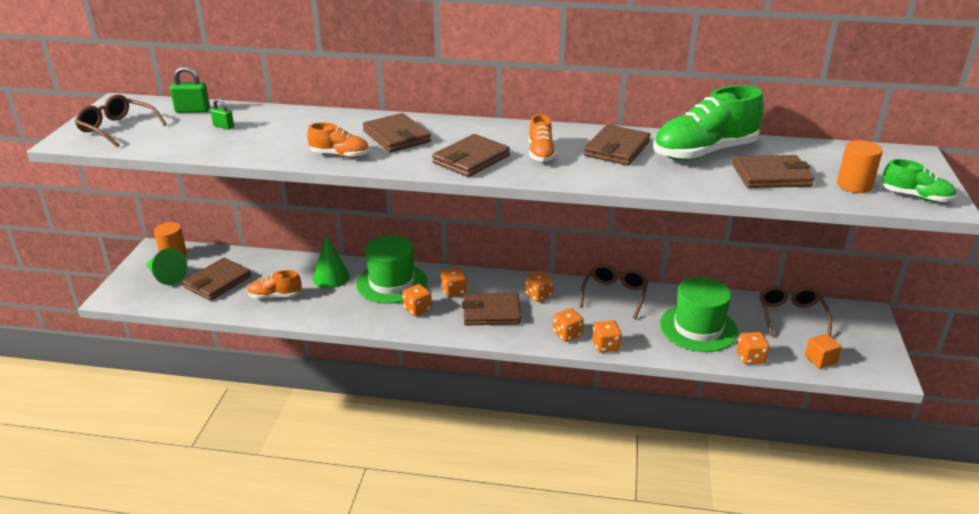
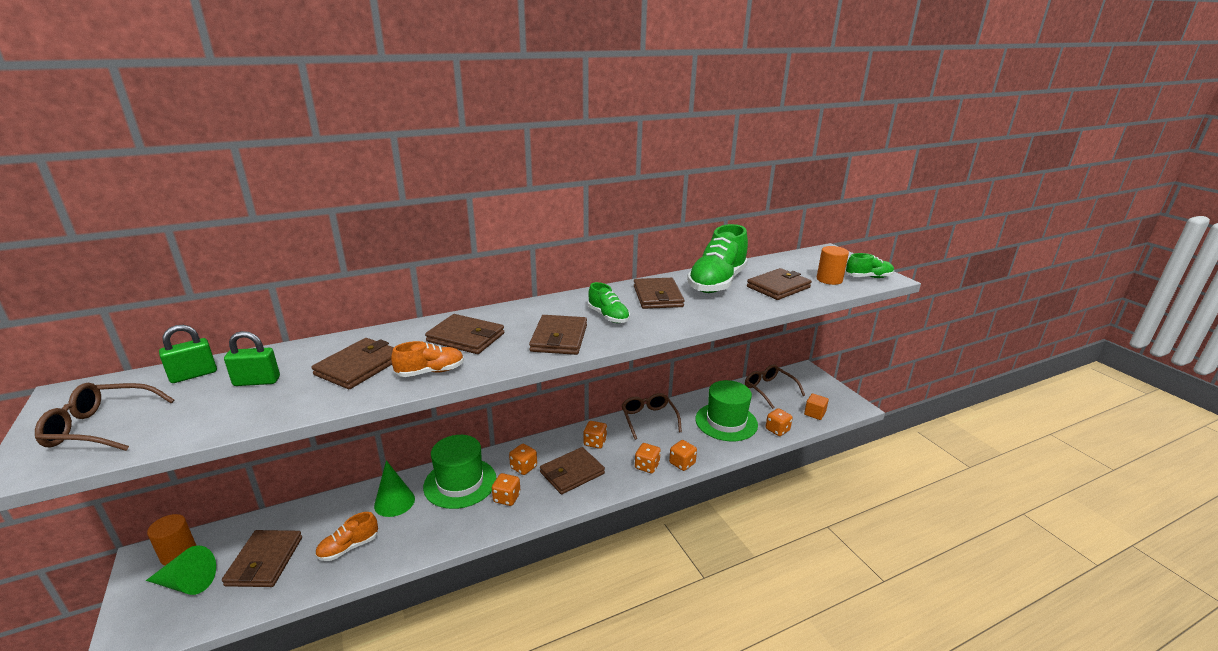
camera: 35 degrees left, 5 degrees down
(223, 126) = (257, 381): green padlock -> green padlock, size x1.60
(296, 136) = (359, 366): none -> brown wallet
(541, 153) = (608, 316): orange shoe -> green shoe

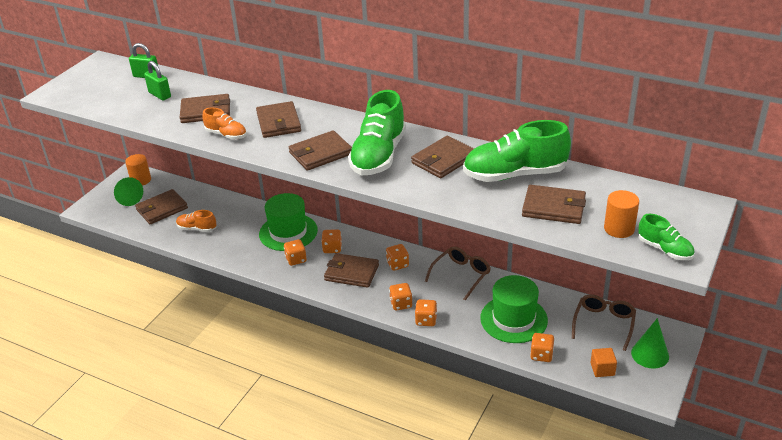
camera: 55 degrees right, 10 degrees up
(101, 427) = (87, 87): brown glasses -> none
(394, 502) = (245, 219): green cone -> green cone (650, 354)
(608, 316) = (378, 156): green shoe -> green shoe, size x1.95

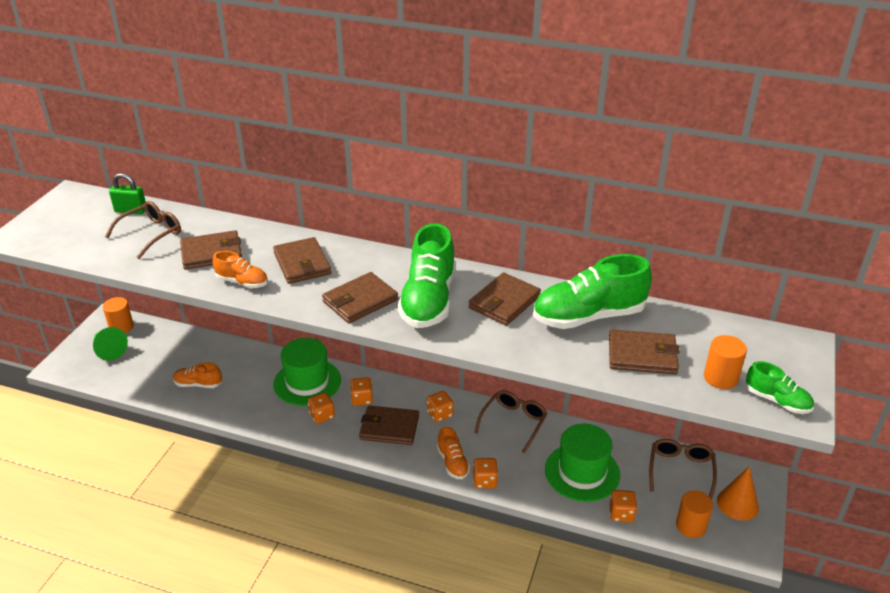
camera: 10 degrees left, 0 degrees up
(159, 95) = (151, 234): green padlock -> brown glasses
(162, 209) = (152, 362): brown wallet -> none
(401, 304) = (453, 463): orange dice -> orange shoe
(602, 369) = (691, 526): orange cube -> orange cylinder
(650, 354) = (737, 504): green cone -> orange cone

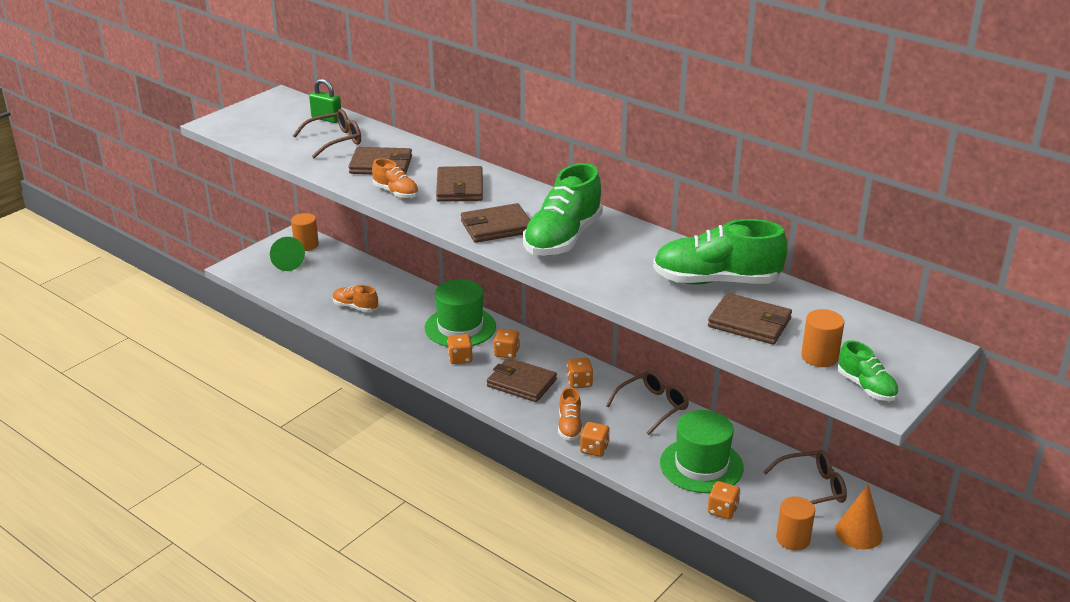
camera: 20 degrees right, 5 degrees down
(504, 302) = (637, 254): brown wallet -> none
(680, 470) = (812, 489): brown glasses -> brown glasses turned 45 degrees clockwise

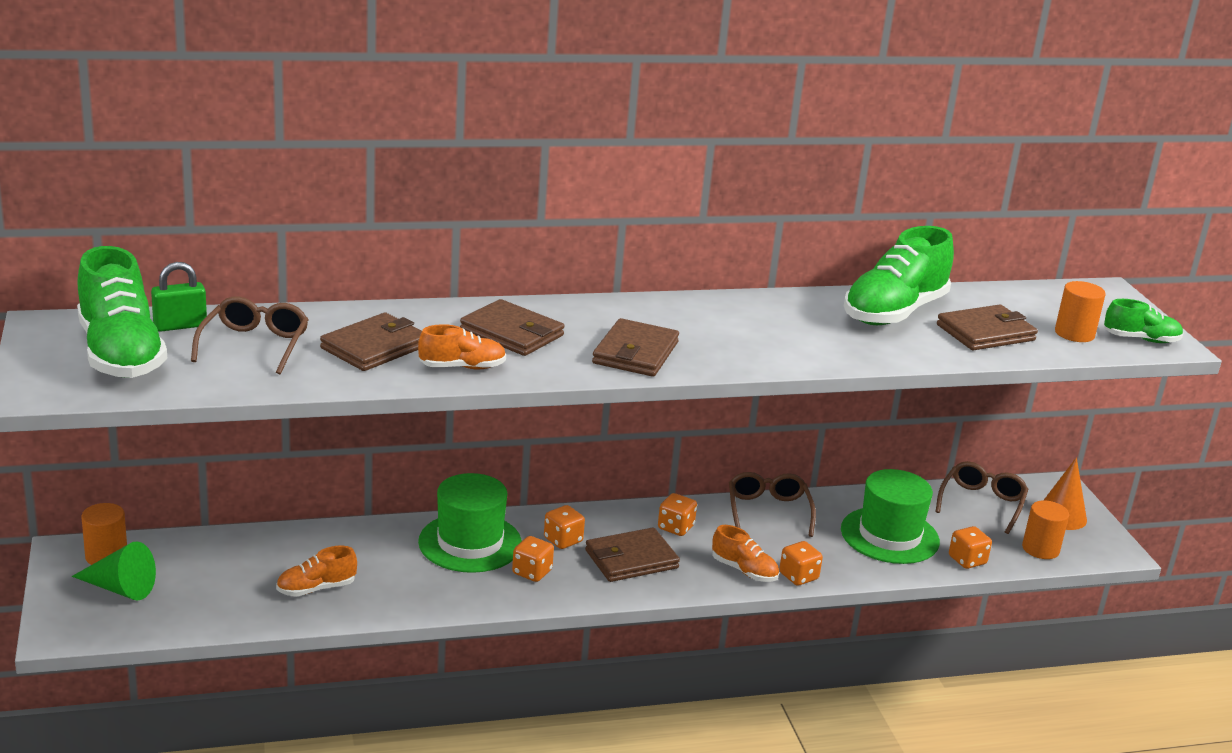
camera: 55 degrees left, 5 degrees down
(563, 238) = (712, 335): green shoe -> green shoe (121, 354)

